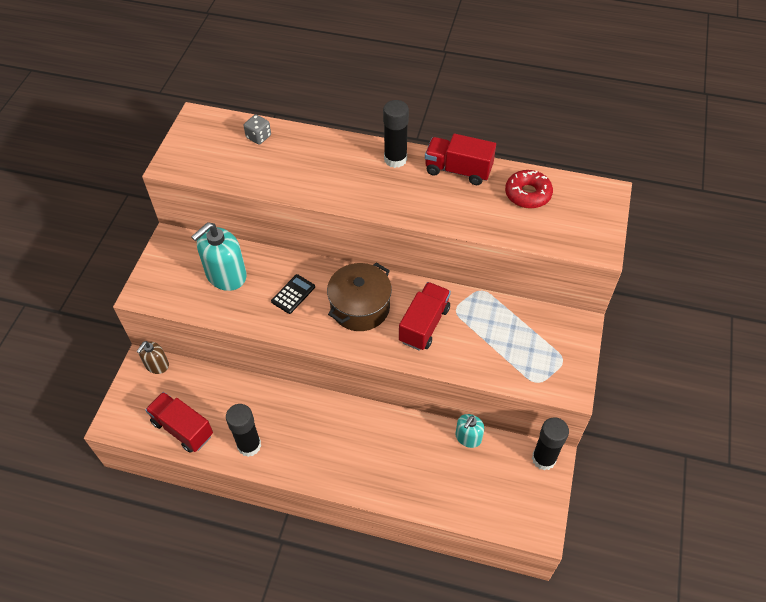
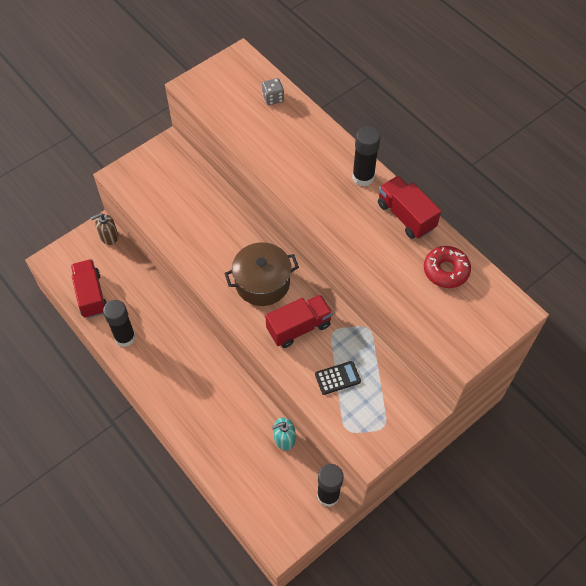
camera: 35 degrees right, 5 degrees up
(226, 275) = (186, 197): turquoise soap dispenser -> none
(293, 294) = (222, 242): black calculator -> black calculator (337, 378)

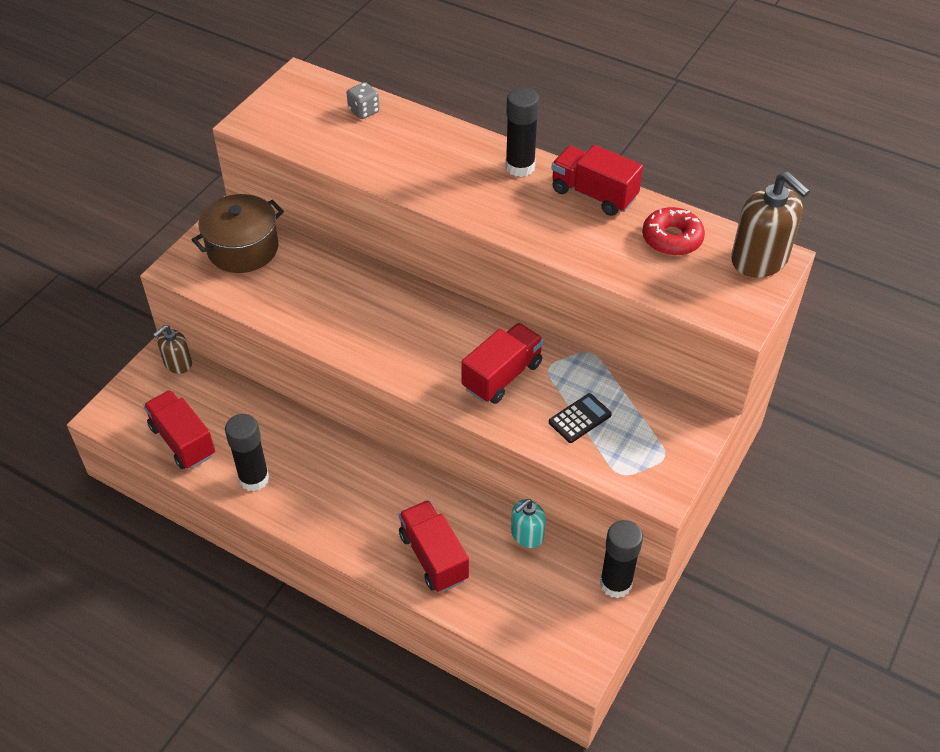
camera: 20 degrees left, 10 degrees down
(217, 433) = (434, 557): none -> red truck
(262, 283) = (430, 339): brown pot -> brown pot (243, 249)
(503, 308) = (759, 259): none -> brown soap dispenser

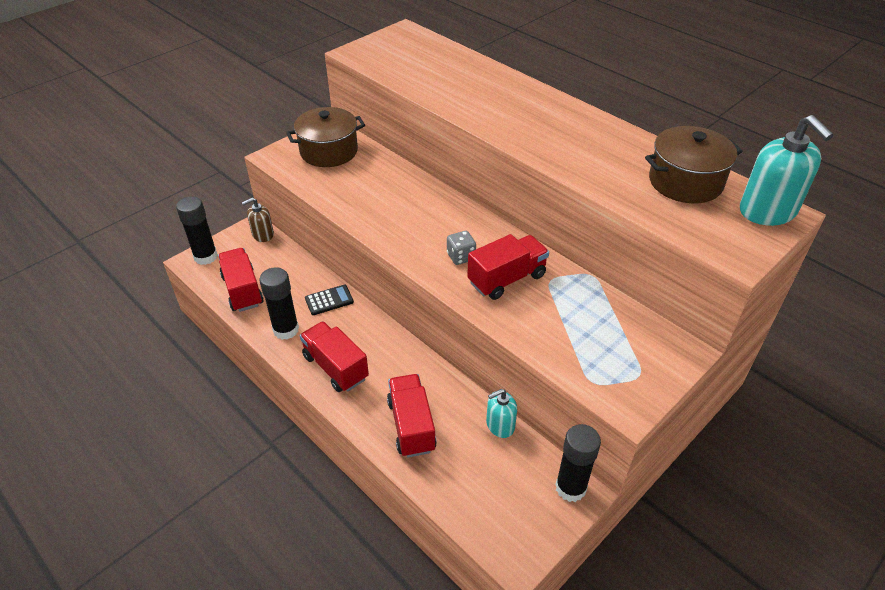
camera: 15 degrees right, 5 degrees down
(364, 111) = (446, 57): grey dice -> grey dice (461, 257)
(520, 167) = (562, 110): black glue stick -> black glue stick (205, 257)
(580, 418) = (567, 327): black calculator -> black calculator (329, 300)
(594, 194) = (621, 139): red truck -> red truck (335, 367)
(672, 238) = (685, 182): red donut -> brown pot
(759, 259) = (767, 211): brown soap dispenser -> turquoise soap dispenser

